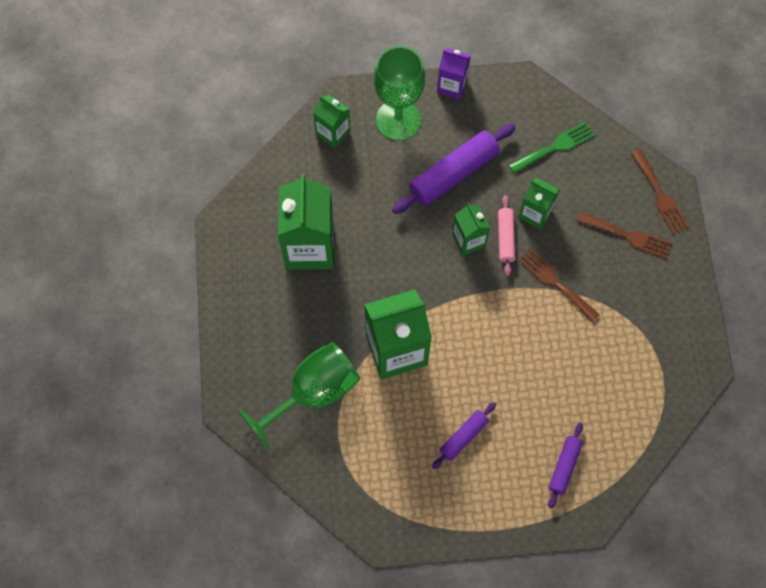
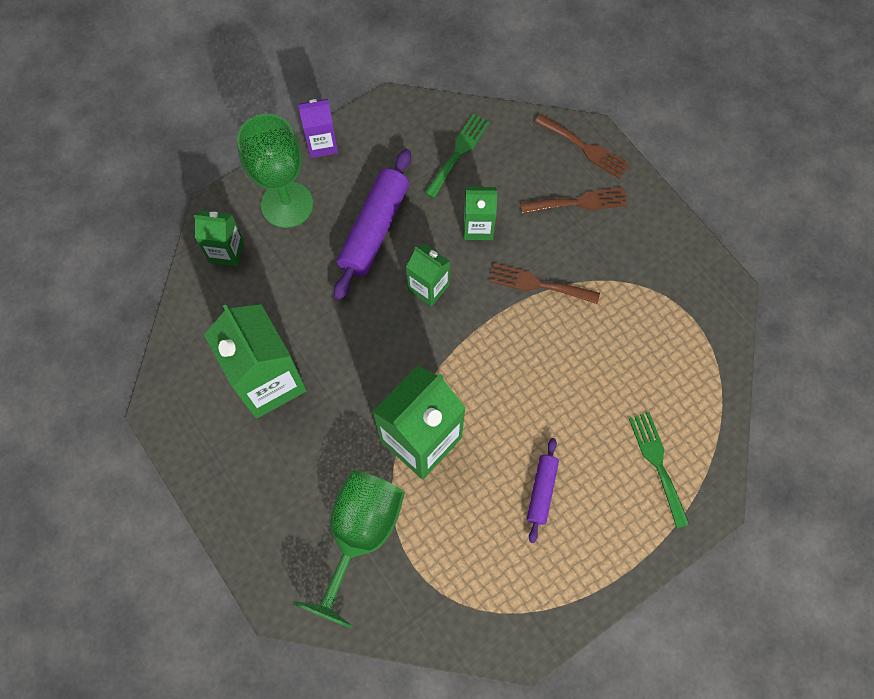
camera: 30 degrees left, 0 degrees up
(506, 238) = (463, 266): pink rolling pin -> none
(564, 466) = (657, 463): purple rolling pin -> green fork

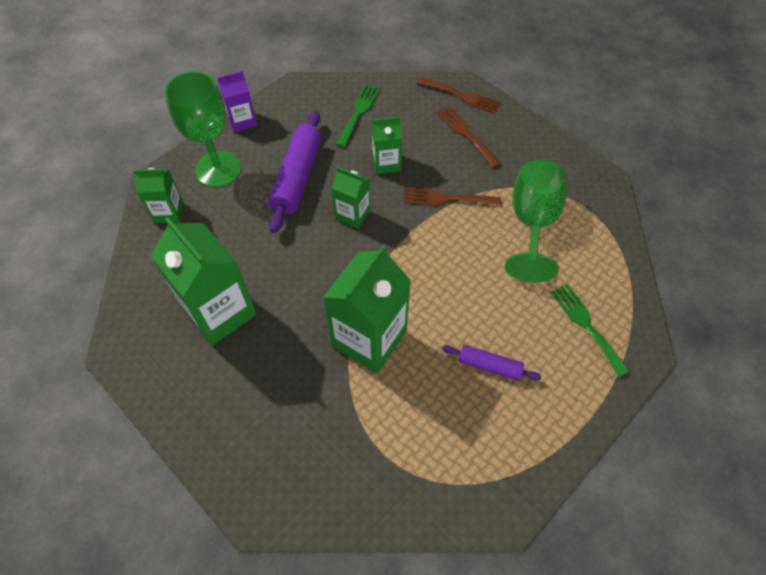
camera: 10 degrees left, 10 degrees down
(360, 534) = (327, 433): green goblet -> green goblet (532, 223)
(542, 491) = (489, 365): purple rolling pin -> purple rolling pin turned 75 degrees counterclockwise
(579, 202) = (466, 134): brown fork -> brown fork turned 105 degrees counterclockwise

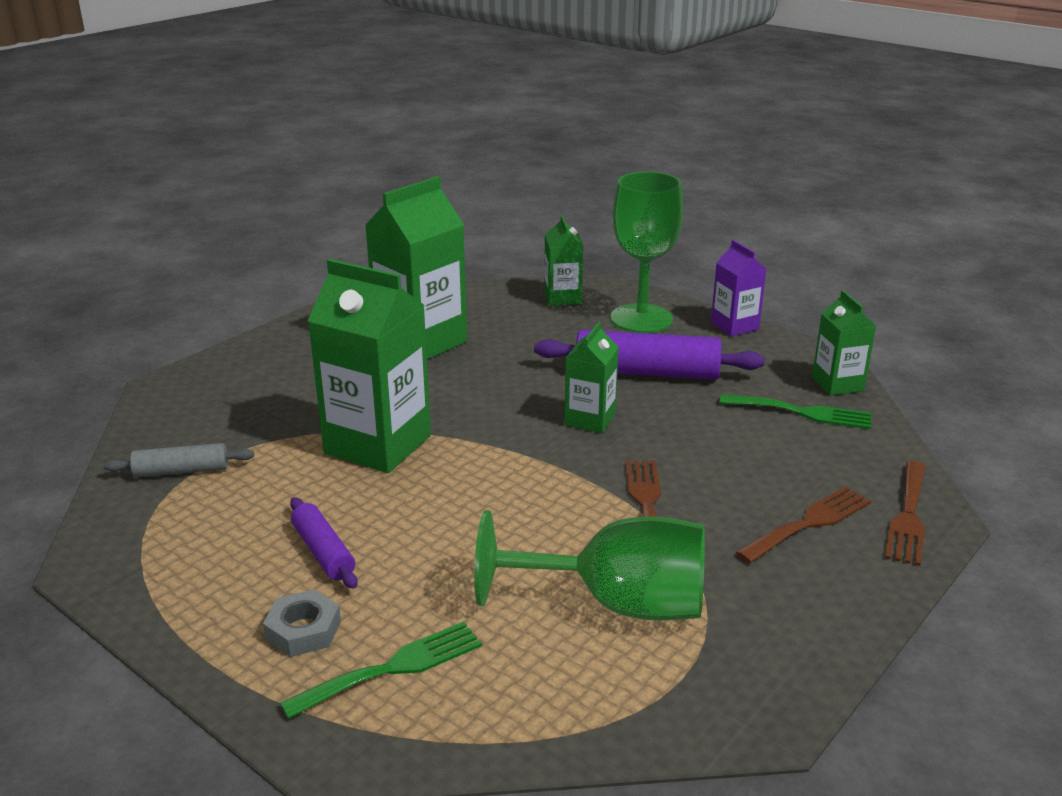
camera: 85 degrees right, 30 degrees down
(386, 163) = (702, 443): green carton -> green carton (837, 384)
(391, 472) = (181, 471): none -> grey rolling pin
(489, 365) = (323, 552): purple rolling pin -> purple rolling pin turned 45 degrees counterclockwise
(560, 371) = (303, 630): none -> grey nut

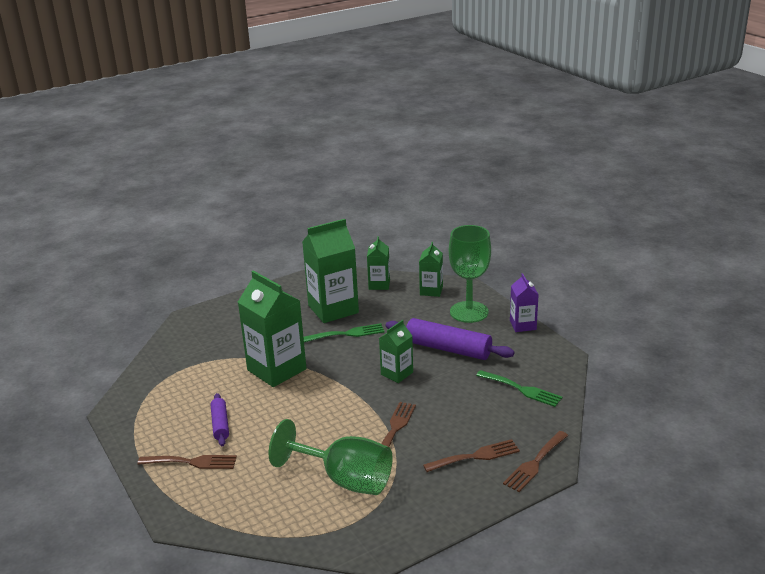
camera: 20 degrees right, 0 degrees up
(181, 471) = (175, 368): grey rolling pin -> none
(303, 630) = (192, 462): grey nut -> brown fork
(393, 668) = (222, 489): green fork -> green fork (347, 334)
(837, 384) = (557, 374): green carton -> green carton (379, 284)

